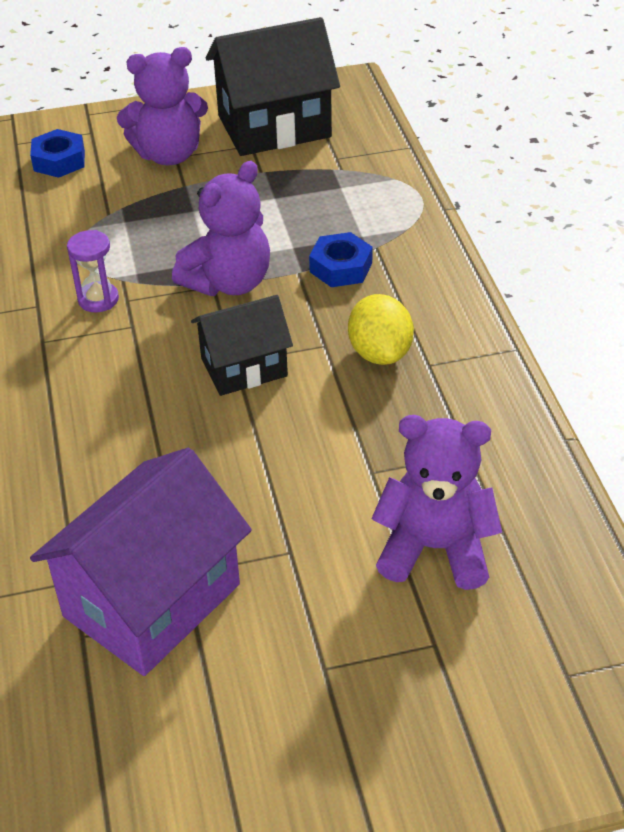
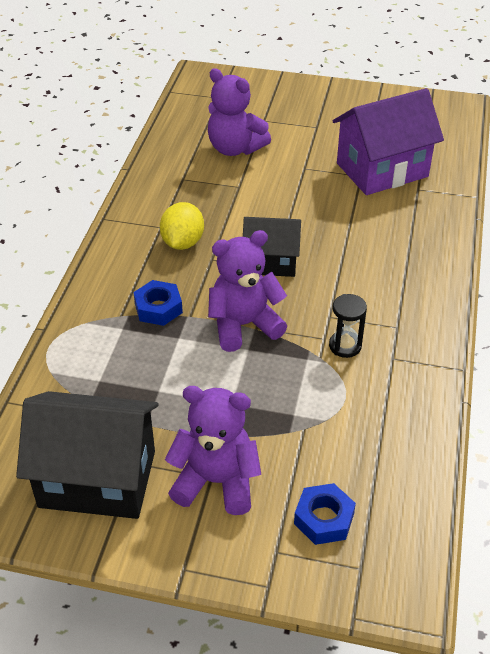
camera: 155 degrees left, 0 degrees up
(98, 299) = (345, 346): purple hourglass -> black hourglass

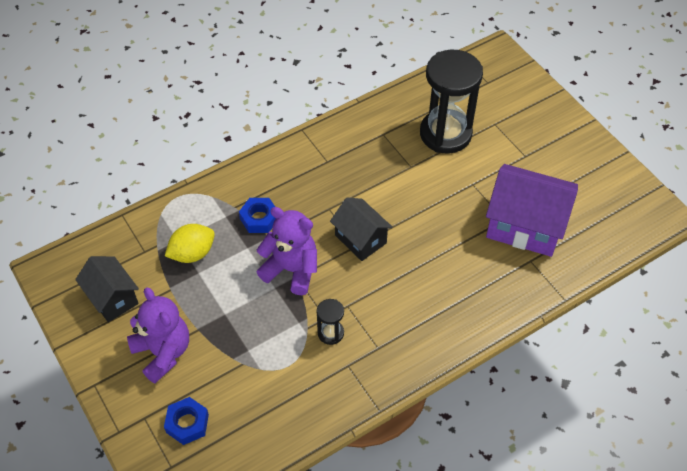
camera: 45 degrees right, 10 degrees up
(97, 479) = (112, 298): black house -> black house, size x0.61
(182, 242) = (326, 183): yellow lemon -> yellow lemon (192, 253)
(235, 148) = (445, 134): purple teddy bear -> black hourglass

